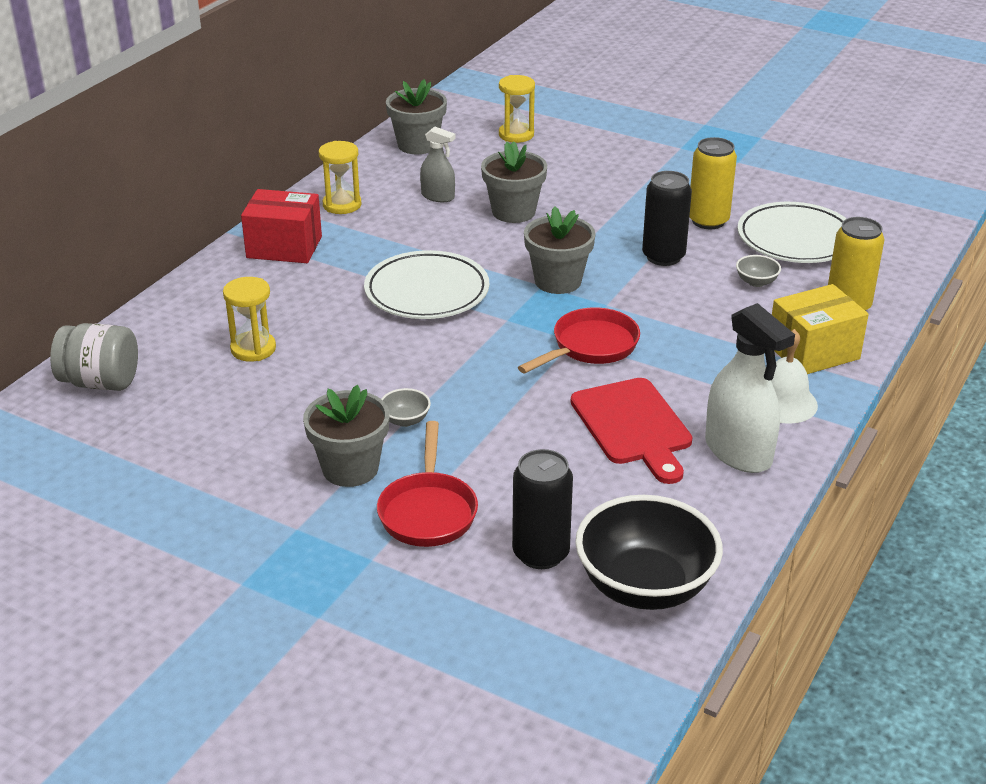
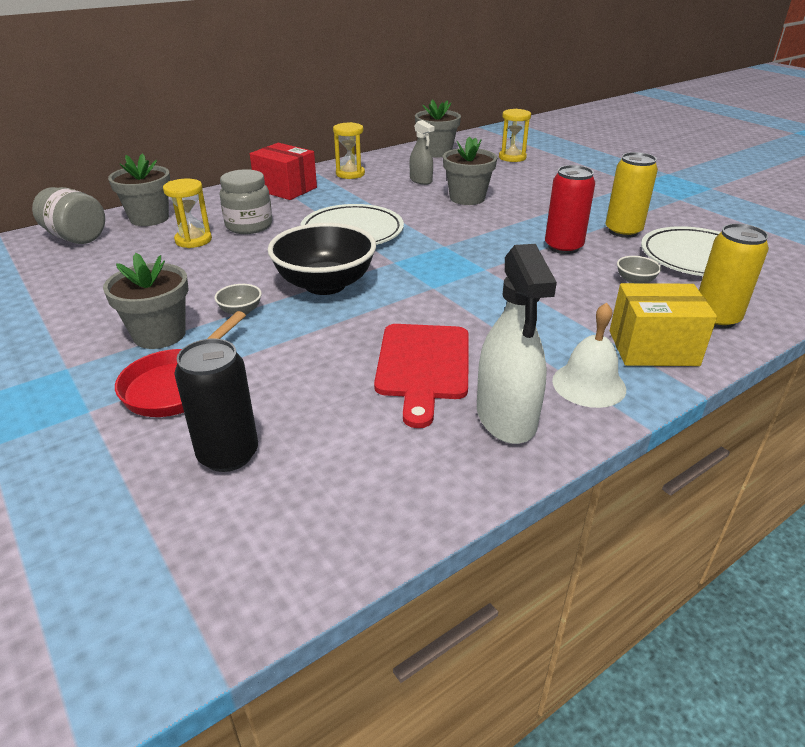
camera: 25 degrees right, 0 degrees up
(298, 313) = (249, 226): none -> grey jar
(558, 281) = (459, 245): grey flower pot -> grey flower pot (149, 218)
(590, 347) = (442, 295): red pan -> none
(645, 586) = (292, 525): black bowl -> black bowl (325, 284)
(663, 257) = (563, 247): black can -> red can

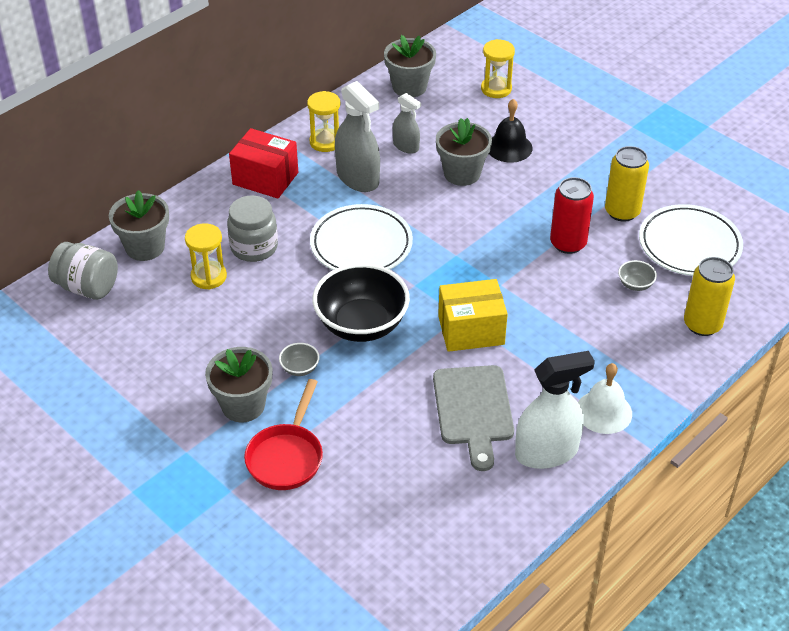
camera: 10 degrees left, 10 degrees up
(228, 454) = (356, 513): black can -> none
(369, 194) = (358, 178): none -> grey spray bottle
(423, 366) = (473, 410): red cutting board -> grey cutting board
(506, 417) = (546, 452): white spray bottle -> white spray bottle turned 90 degrees counterclockwise
(516, 187) = (509, 147): none -> black bell
(653, 348) = (651, 366): yellow box -> yellow box (471, 330)

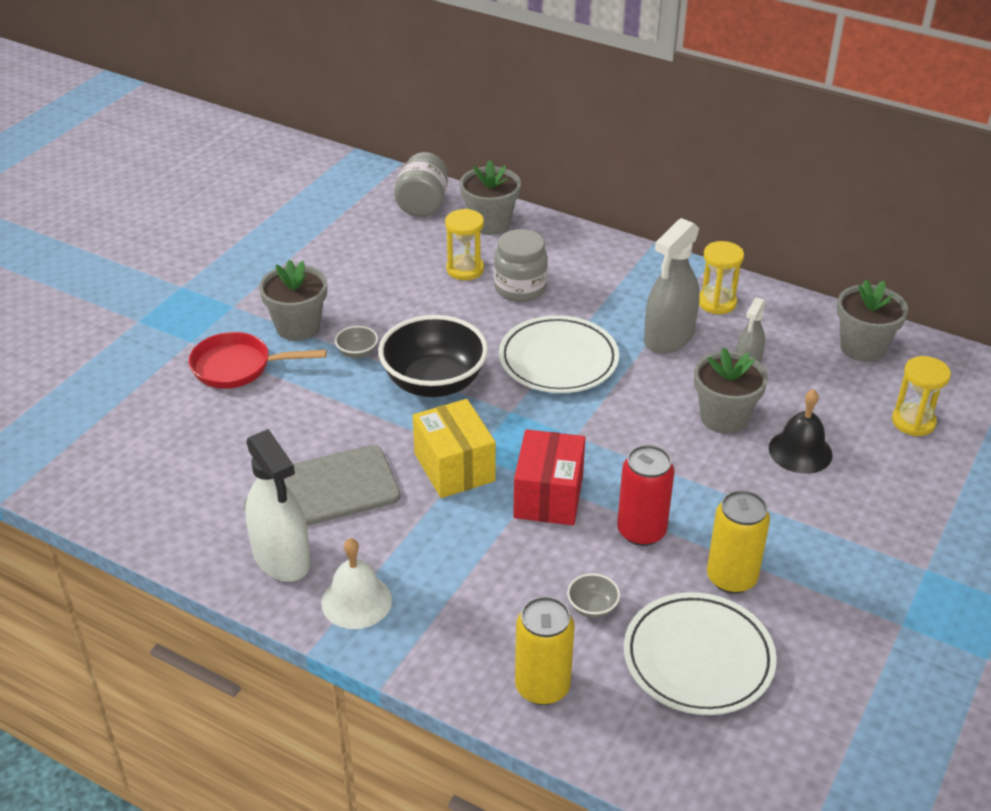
camera: 75 degrees right, 5 degrees down
(265, 178) = (631, 274): red box -> red box (548, 496)

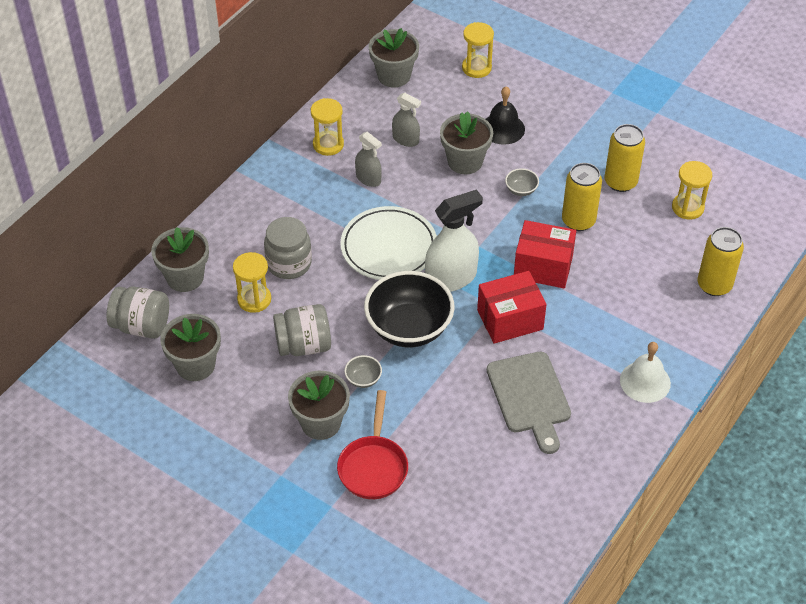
camera: 85 degrees left, 10 degrees up
(281, 557) = (603, 427): white spray bottle -> white spray bottle (451, 278)
(373, 241) = (195, 365): none -> grey flower pot
(403, 307) = (304, 345): none -> grey jar
(454, 467) = (510, 320): yellow box -> red box
(592, 607) = (647, 254): grey bowl -> grey bowl (521, 190)
(641, 531) = (578, 221): red can -> yellow can
(669, 337) = (368, 178): grey spray bottle -> grey spray bottle, size x0.57
(698, 658) = (687, 208): white plate -> yellow hourglass

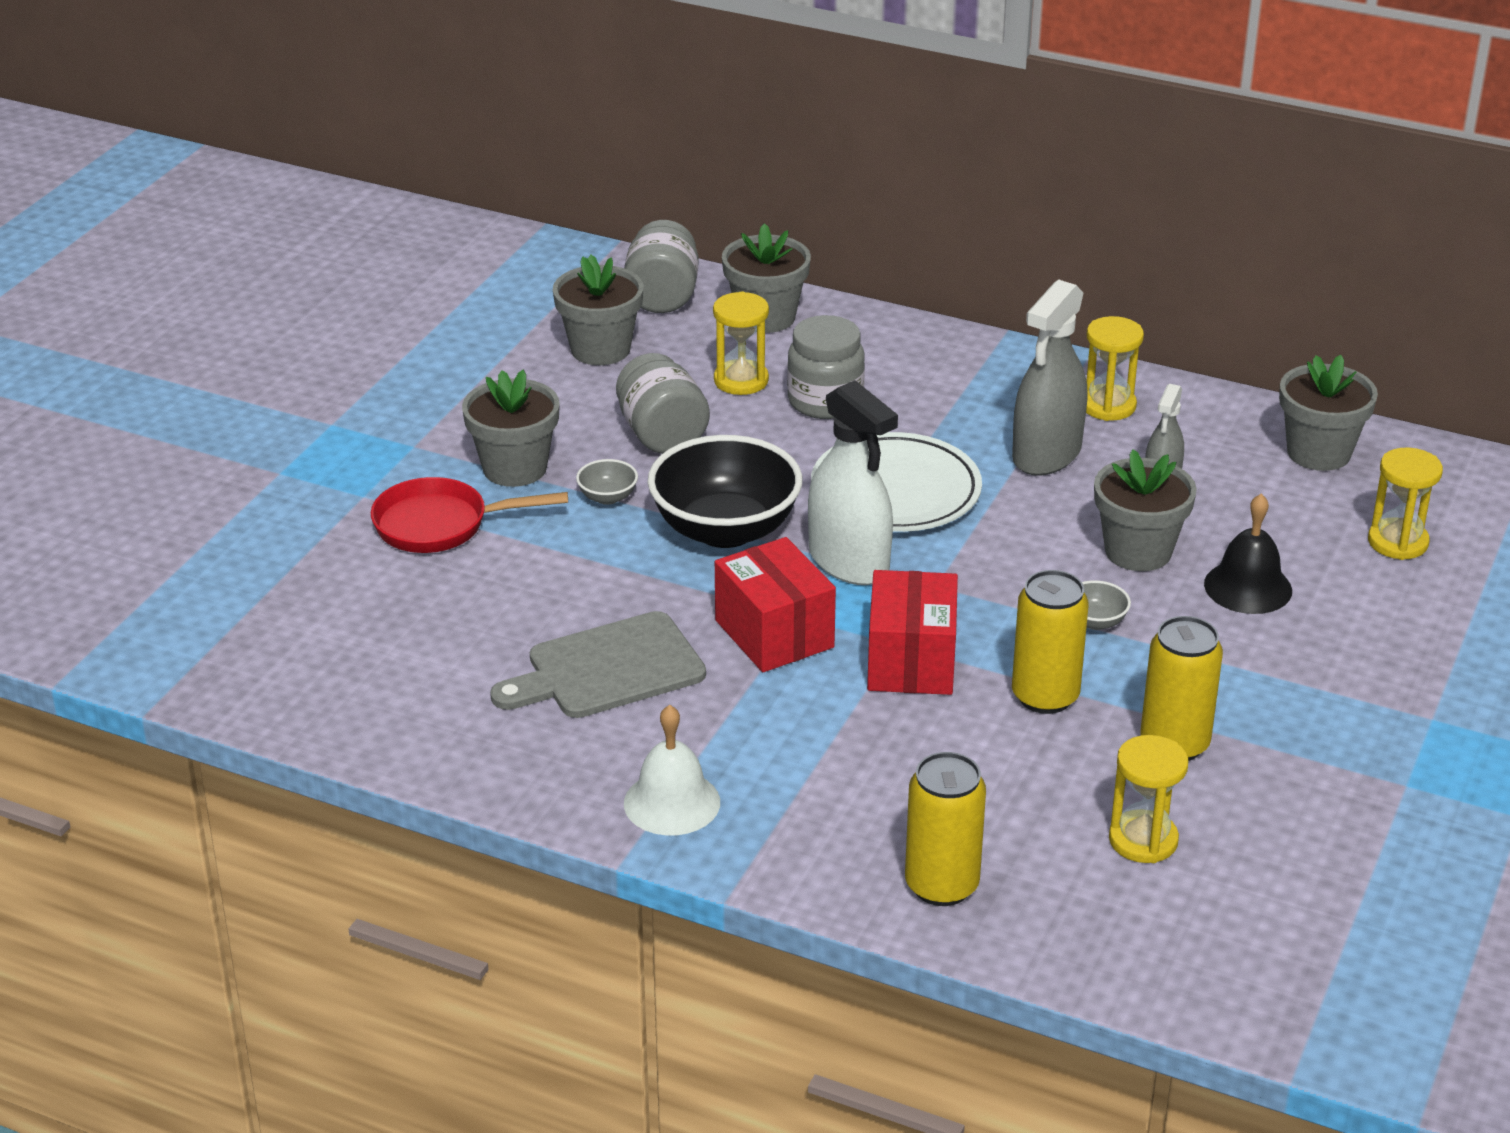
camera: 80 degrees right, 15 degrees down
(368, 178) = (1046, 454): grey spray bottle -> grey spray bottle, size x1.75

